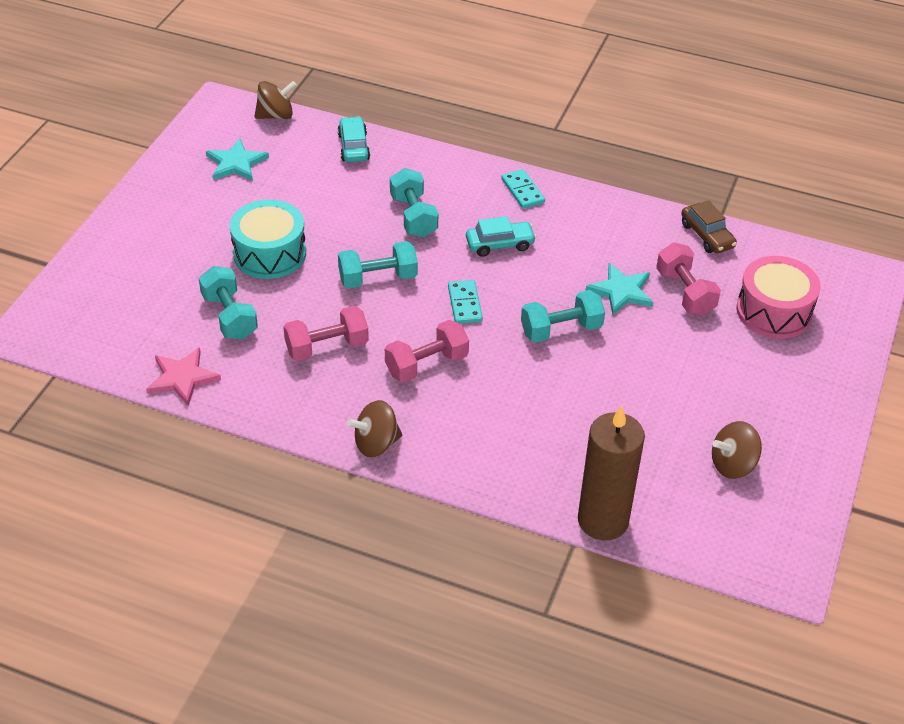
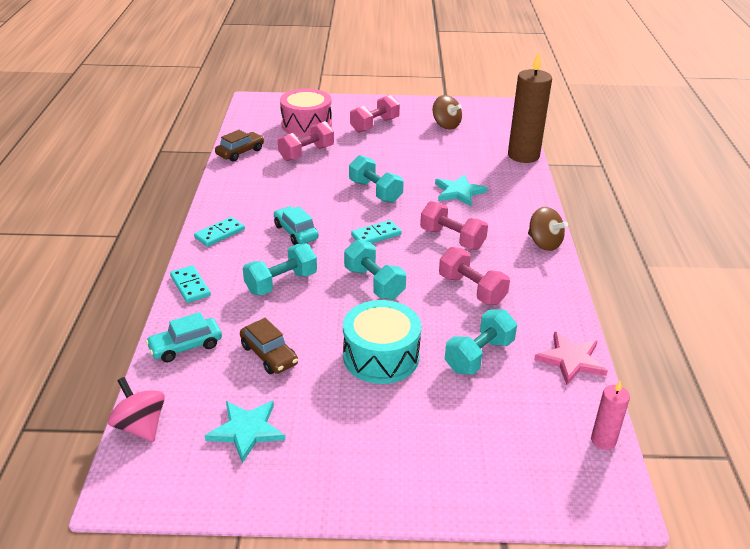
camera: 110 degrees left, 10 degrees down
(82, 355) = (603, 440): none -> pink candle
(276, 115) = (140, 426): brown spinning top -> pink spinning top
(314, 189) = (269, 355): none -> brown car
(439, 160) = (190, 286): none -> turquoise domino
(621, 291) = (319, 175): turquoise star -> turquoise star (459, 192)
(753, 382) = (374, 125): none -> pink dumbbell

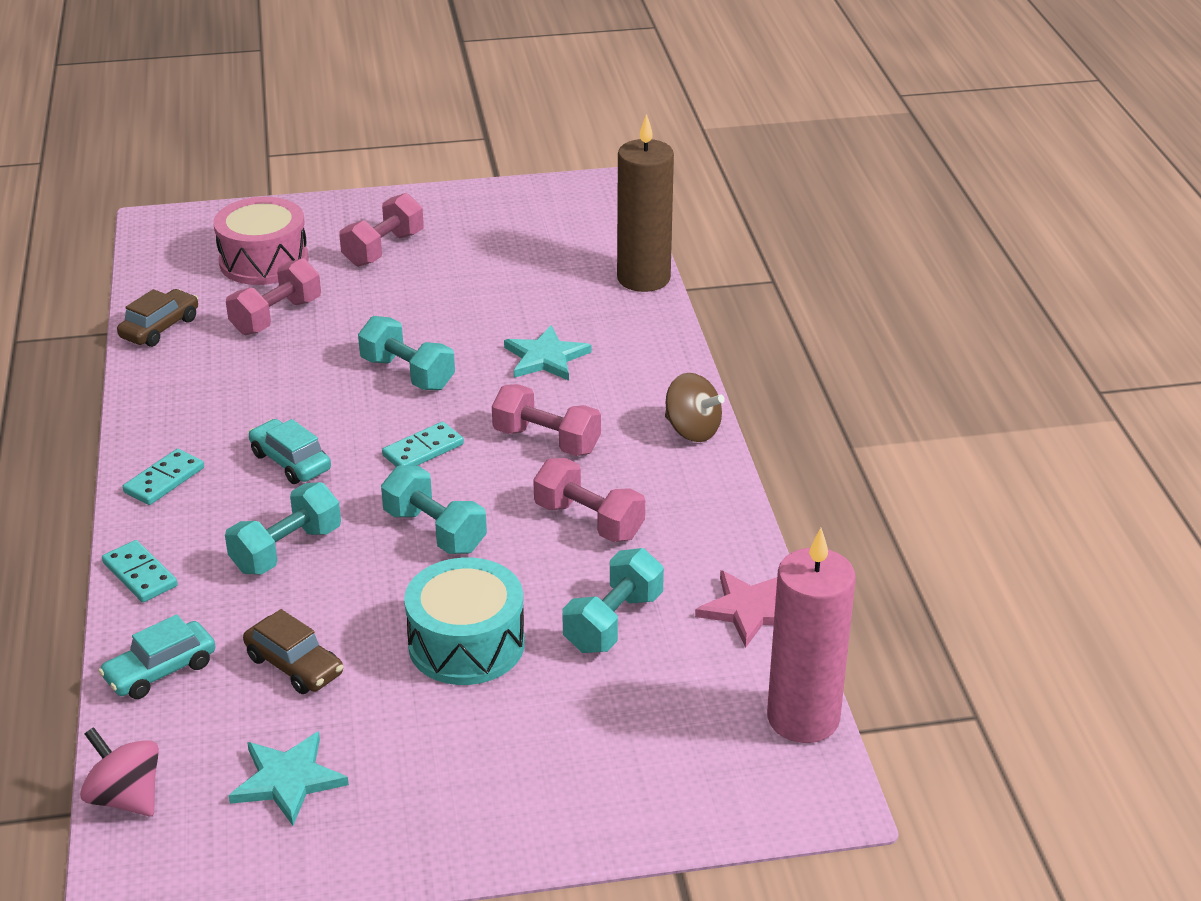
camera: 10 degrees left, 0 degrees up
(446, 125) = (506, 235): brown spinning top -> none
(603, 440) = (803, 718): pink candle -> pink candle, size x2.04

